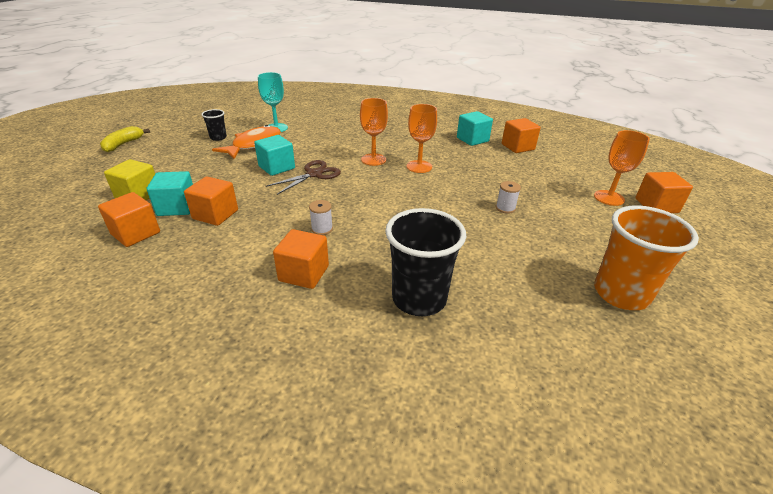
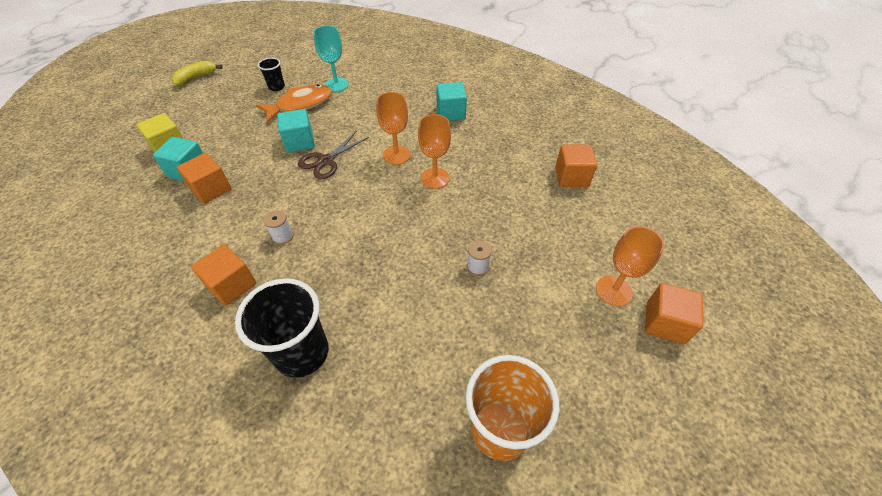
camera: 25 degrees right, 15 degrees up
(136, 233) = (142, 193): orange cube -> none
(314, 174) = (326, 161): brown scissors -> brown scissors turned 150 degrees clockwise
(472, 139) = (526, 151): turquoise cube -> turquoise cube (451, 113)

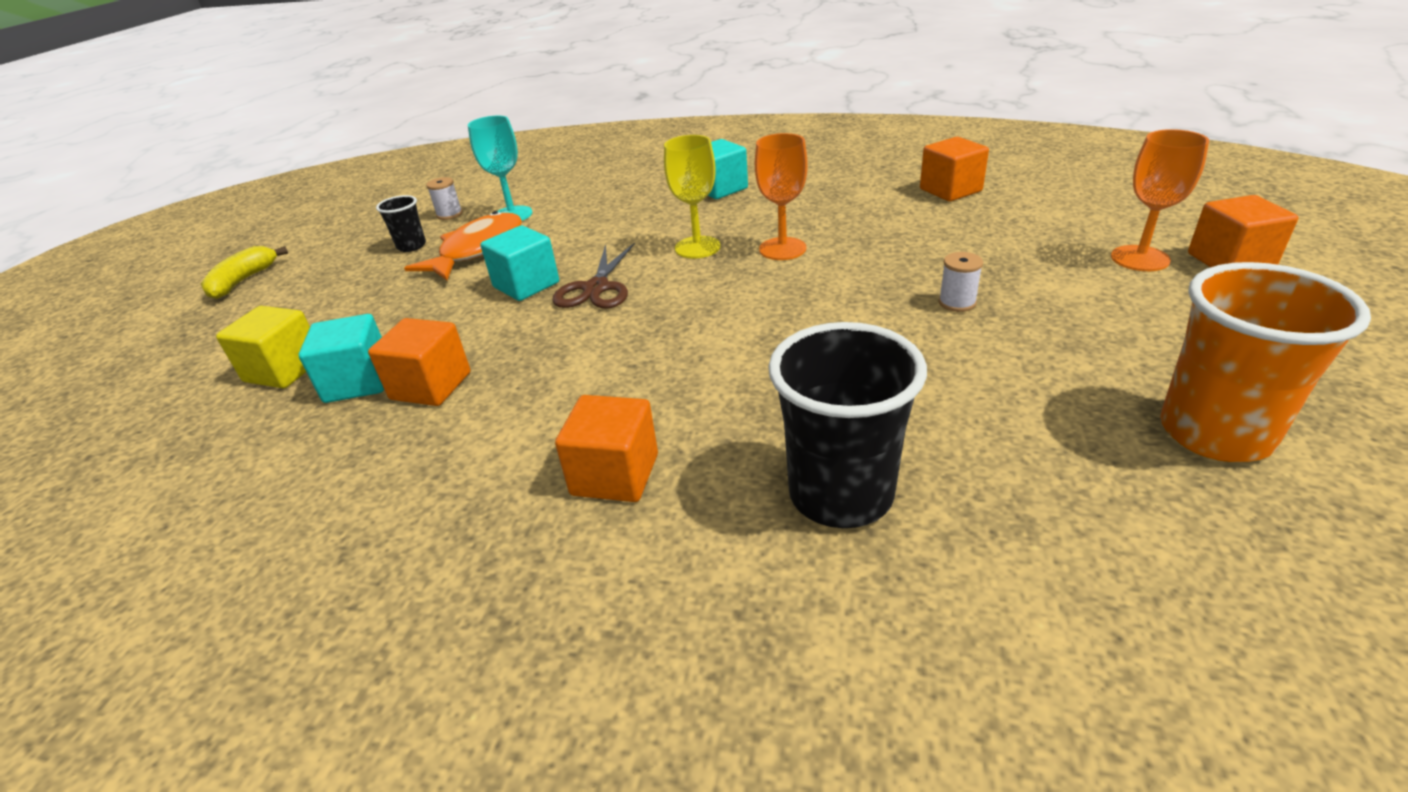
camera: 25 degrees left, 15 degrees down
(283, 236) = (631, 386): white spool -> white spool (449, 214)
(396, 155) = (697, 247): orange goblet -> yellow goblet

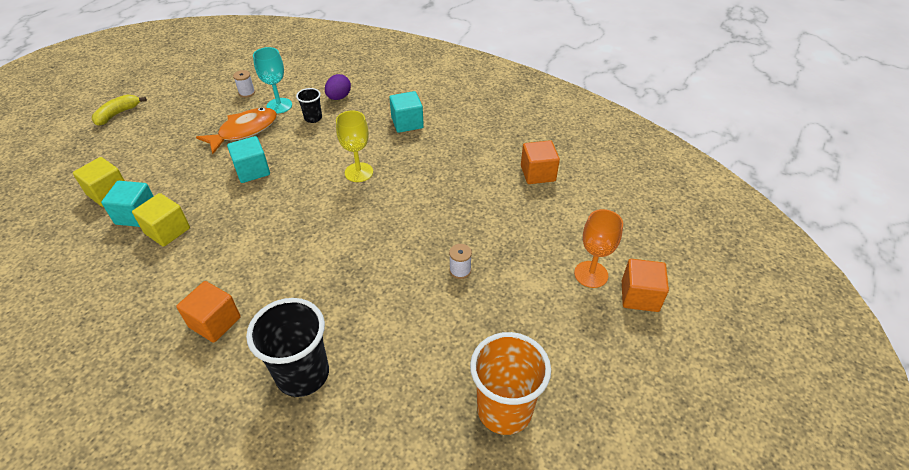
camera: 15 degrees right, 10 degrees up
(411, 246) = (213, 115): black cup -> black cup (313, 118)
(431, 386) = (167, 231): orange cube -> yellow cube
(596, 288) = (285, 187): brown scissors -> none
(597, 189) = (339, 97): none -> purple egg
(782, 249) = (402, 191): orange goblet -> none

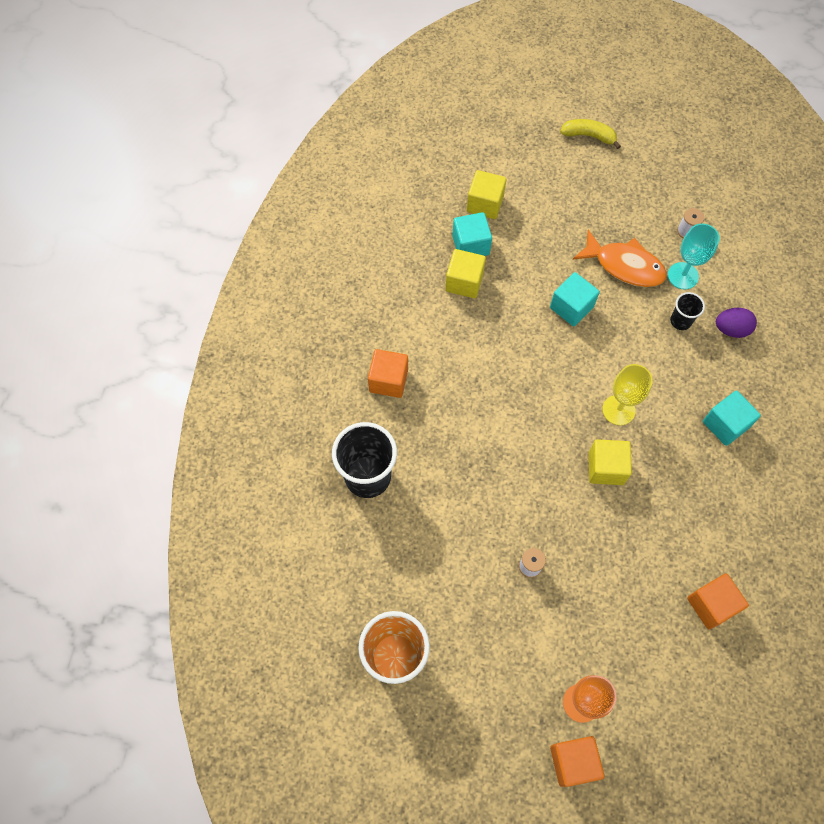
camera: 70 degrees right, 20 degrees up
(401, 195) = (606, 468): none -> yellow cube

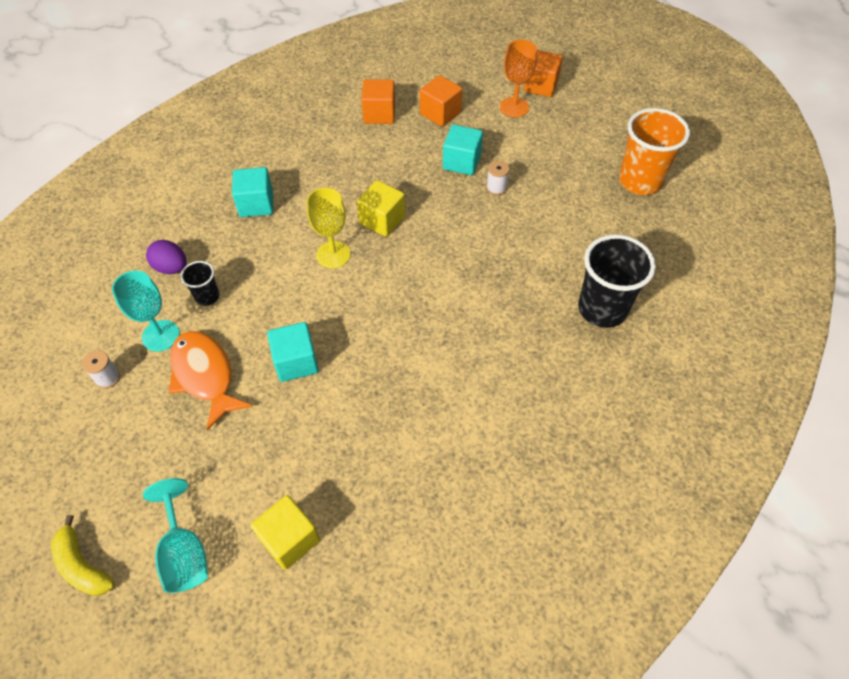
camera: 150 degrees left, 10 degrees down
(388, 380) = (535, 385): orange cube -> orange cube (440, 113)
(464, 282) = (386, 449): yellow cube -> none
(470, 245) = (347, 491): turquoise cube -> turquoise cube (461, 162)
(539, 168) = (184, 553): none -> turquoise goblet

